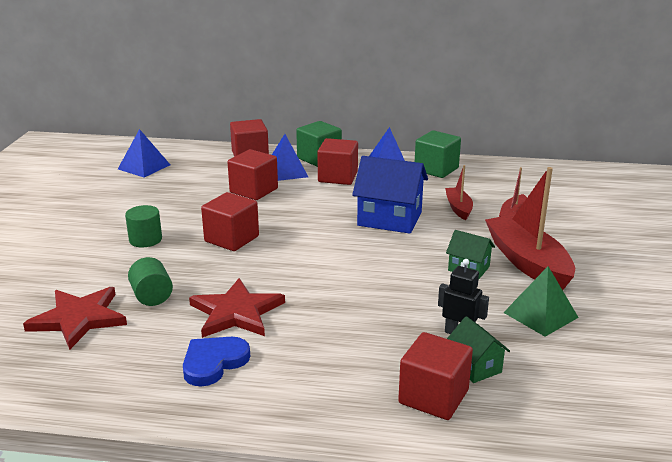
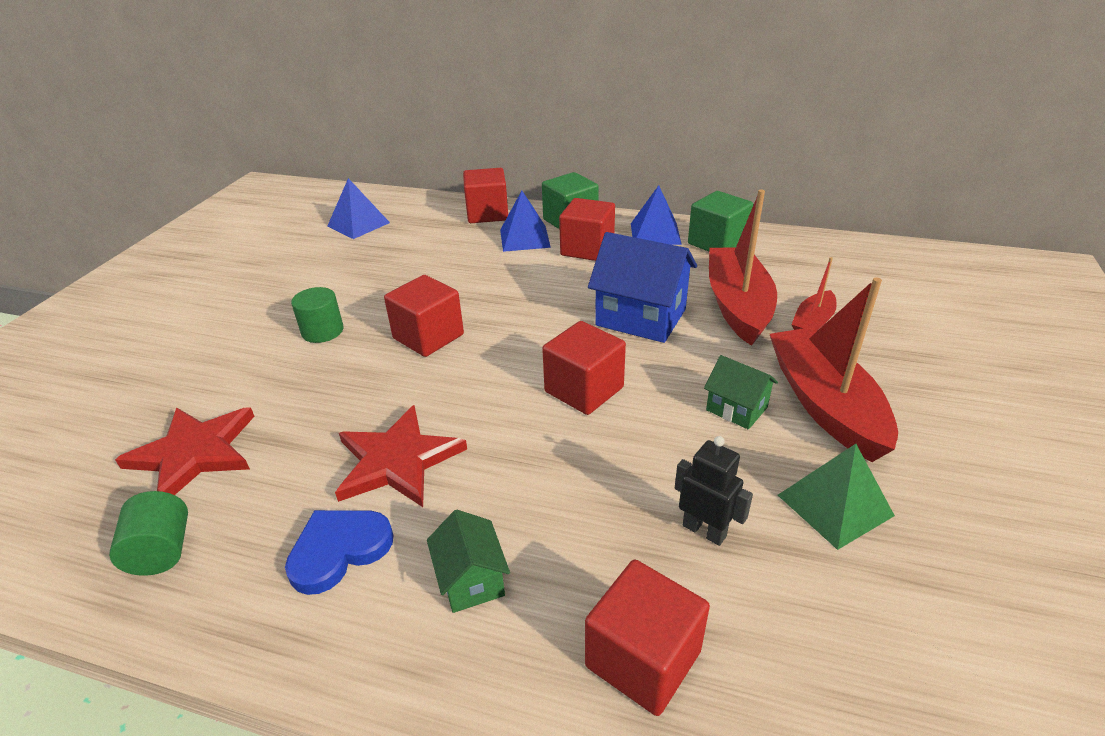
camera: 10 degrees right, 10 degrees up
(152, 296) = (298, 423): green cylinder -> green cylinder (162, 551)
(254, 190) = (477, 264): red cube -> red cube (584, 389)
(458, 208) = (737, 305): red boat -> red boat, size x1.94
(475, 366) = (719, 601): green house -> green house (471, 580)

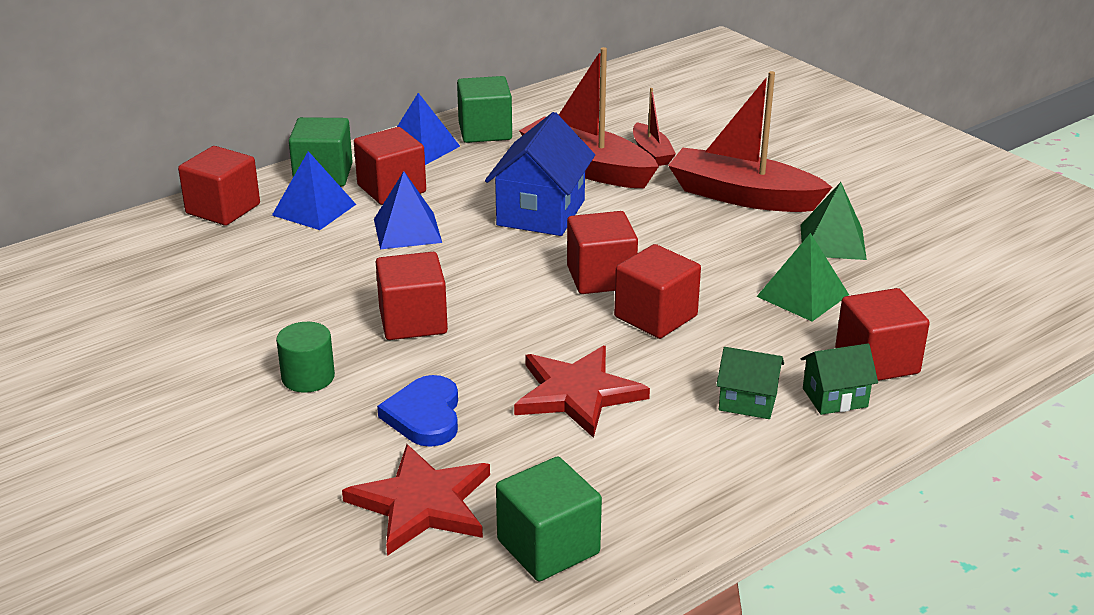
camera: 55 degrees left, 5 degrees down
(162, 551) = (548, 547): green cylinder -> green cube
(339, 550) = (652, 452): blue heart -> blue heart (425, 416)
(358, 224) = (96, 290): blue pyramid -> blue pyramid (407, 230)
(557, 448) = (655, 316): none -> red cube
(641, 317) = (541, 213): blue house -> blue house turned 45 degrees counterclockwise
(704, 530) = (803, 295): black robot -> green pyramid
(736, 409) = (705, 228): green house -> green house (835, 397)

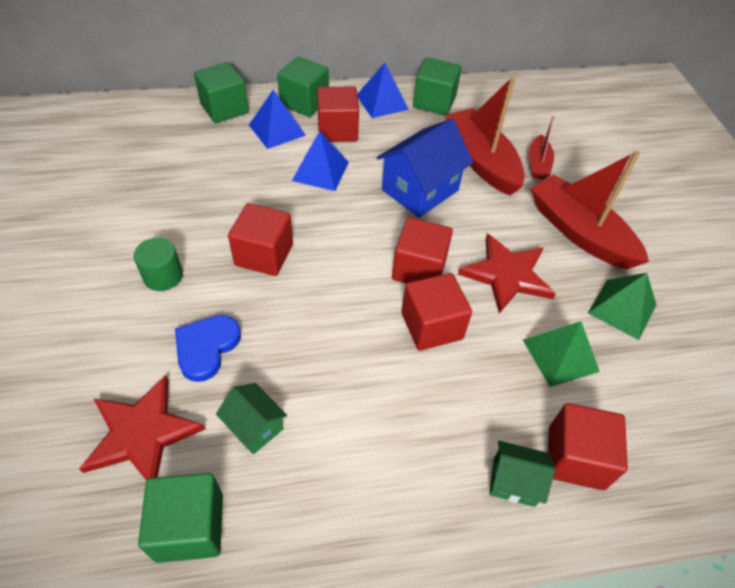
camera: 25 degrees right, 20 degrees up
(223, 209) = (224, 109): red cube -> green cube
(577, 394) = (322, 377): red star -> red star (507, 275)
(748, 401) = (441, 450): green house -> green house (255, 427)

